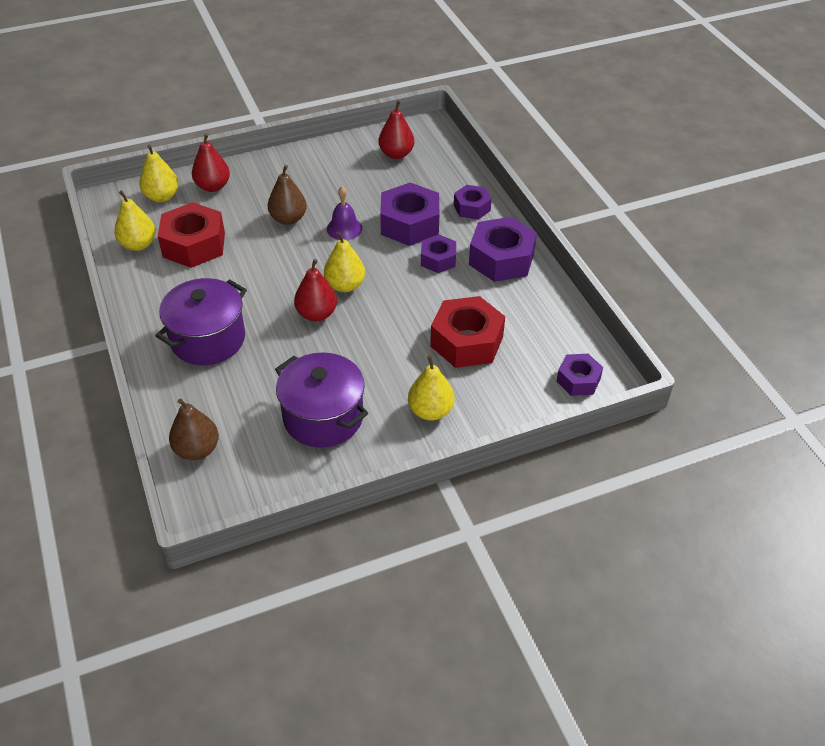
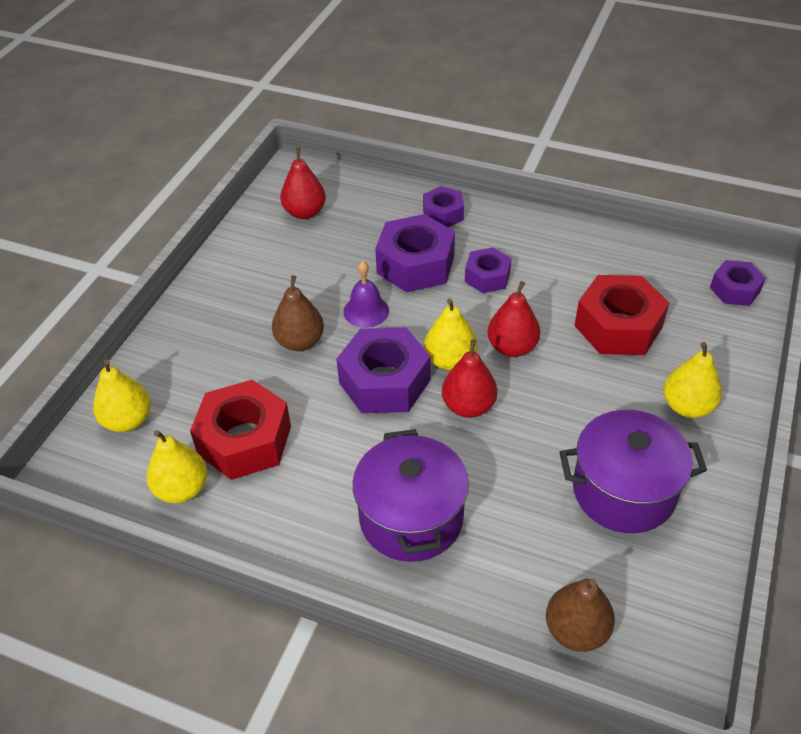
camera: 45 degrees left, 0 degrees up
(213, 186) = (170, 368): red pear -> red pear (512, 347)
(501, 259) = (533, 239): purple nut -> purple nut (384, 381)

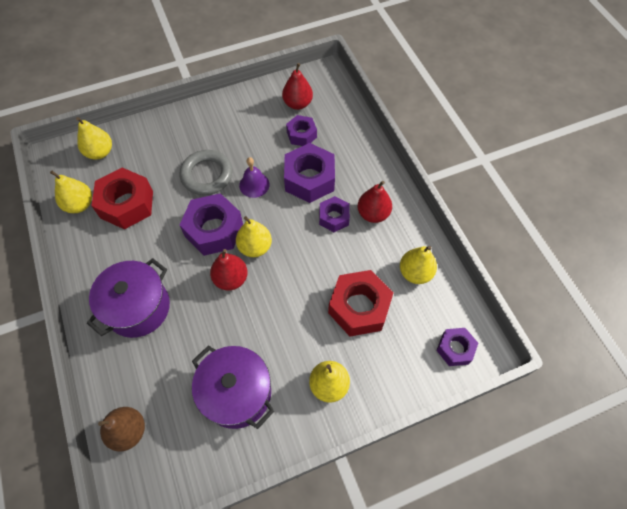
camera: 45 degrees right, 15 degrees up
(300, 342) = (207, 175): brown pear -> grey ring
(443, 214) = (362, 161): purple nut -> purple nut (301, 135)
(512, 347) = (291, 268): red pear -> red pear (373, 214)
(621, 262) = (415, 273): none -> yellow pear

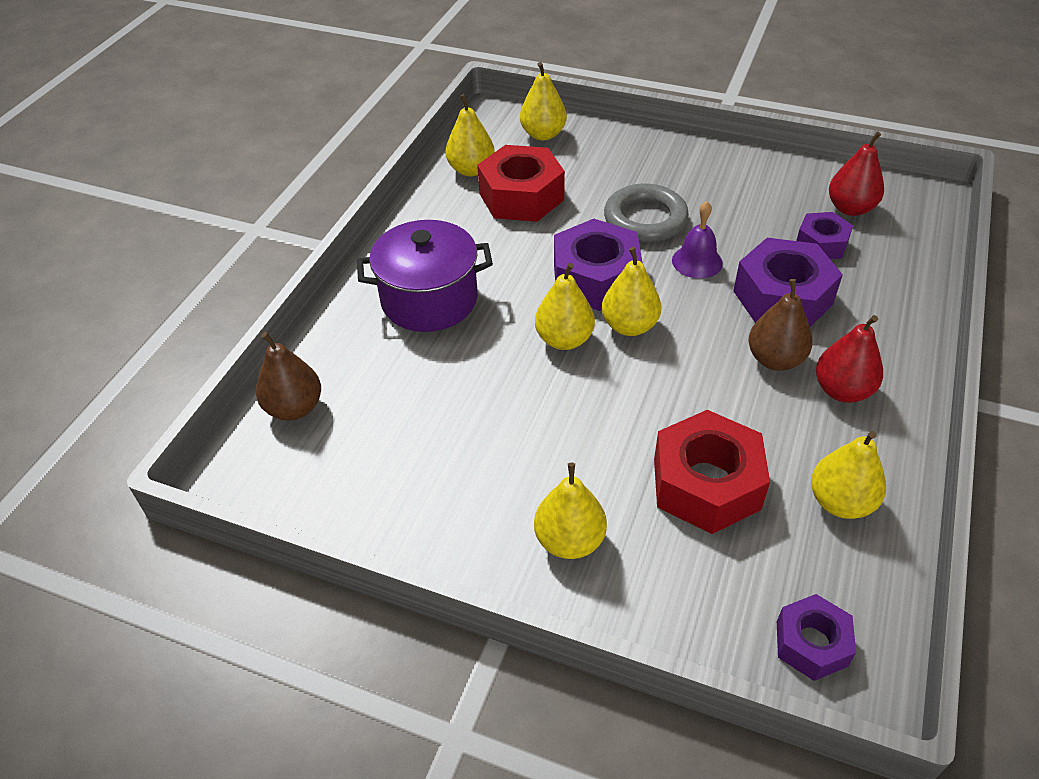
camera: 45 degrees right, 15 degrees down
(231, 279) = (564, 339): red pear -> yellow pear
(237, 393) = (446, 461): purple pot -> none
(334, 217) = (775, 359): purple nut -> brown pear

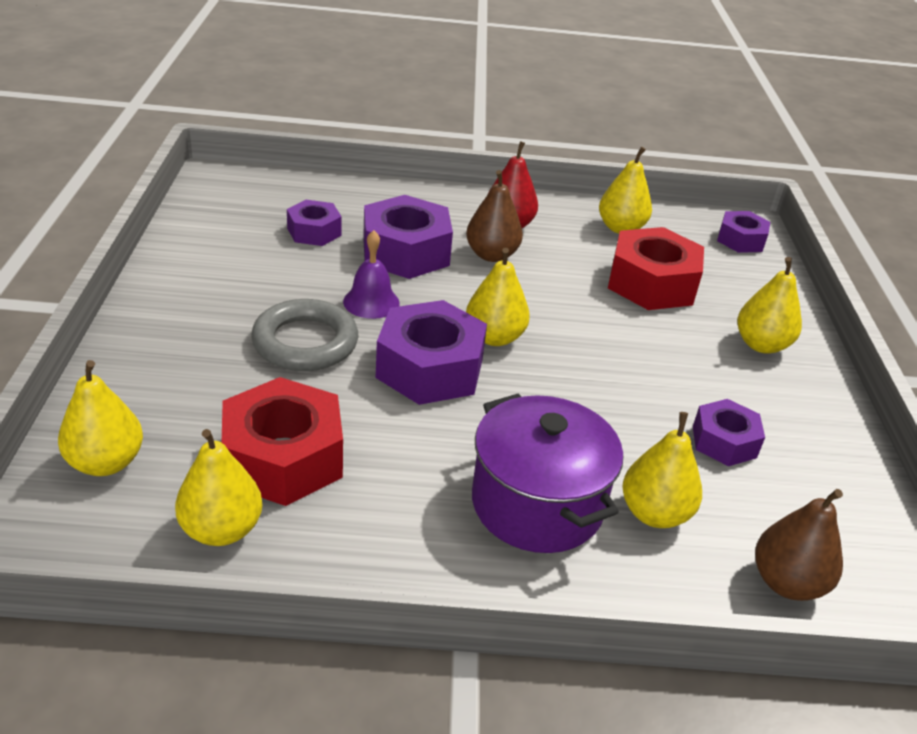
camera: 115 degrees left, 10 degrees down
(442, 436) = (724, 442): none -> purple nut
(564, 339) = (539, 378): yellow pear -> yellow pear (654, 513)
(850, 208) = (248, 216): red pear -> none

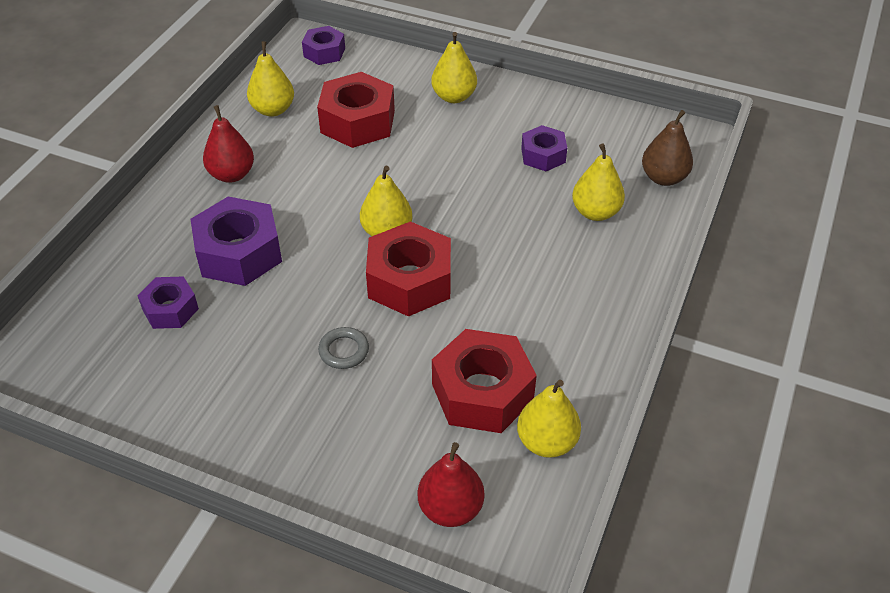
camera: 65 degrees left, 10 degrees up
(106, 463) = (450, 508): yellow pear -> red pear
(305, 342) = (344, 351): grey ring -> grey ring, size x0.54
(371, 302) = (305, 294): purple bell -> none
(429, 368) = (409, 281): purple nut -> red nut
(491, 255) = (272, 199): brown pear -> none
(537, 504) = (571, 265): purple pot -> none

